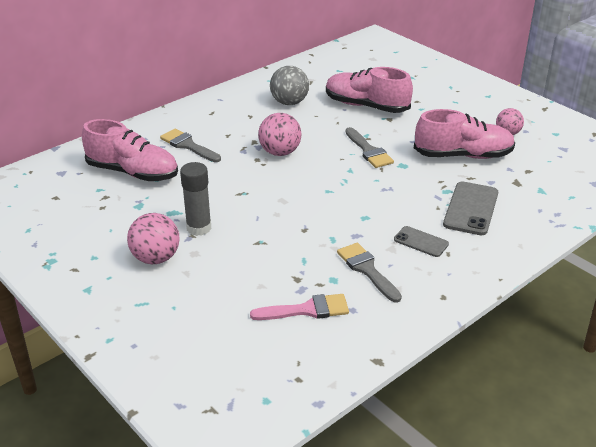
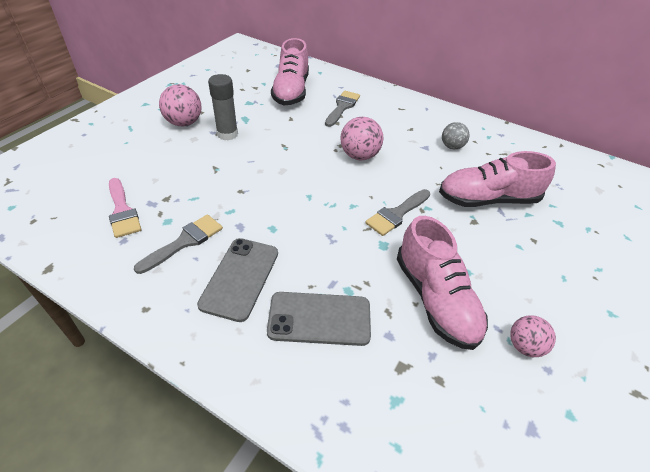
camera: 70 degrees right, 10 degrees up
(289, 102) = (452, 146): grey ball -> grey ball, size x0.66
(366, 106) = (487, 199): pink shoe -> pink shoe turned 105 degrees counterclockwise
(421, 242) = (240, 278): grey phone -> grey phone, size x1.67

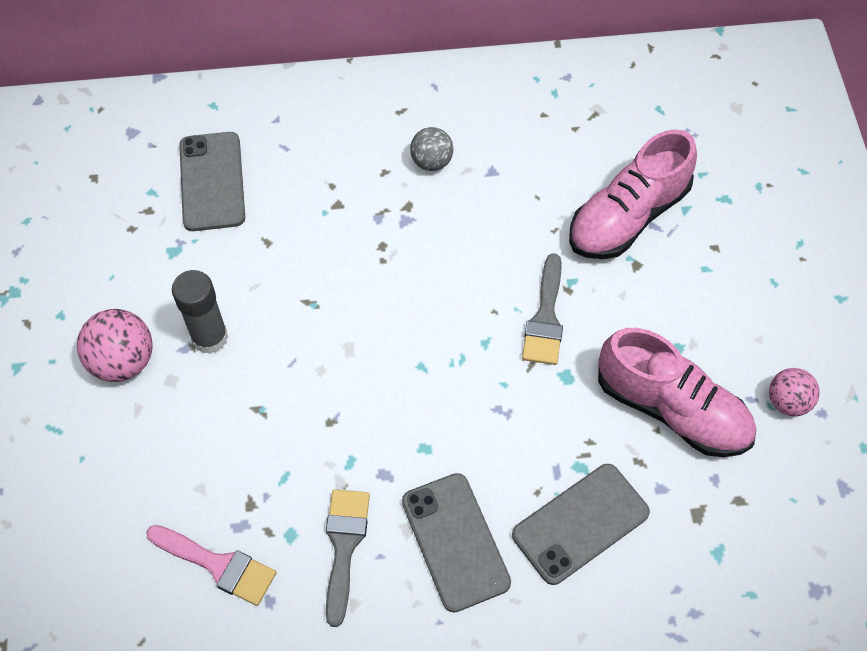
camera: 35 degrees left, 15 degrees up
(291, 91) = (212, 181): pink shoe -> grey phone
(342, 107) = (317, 165): grey brush -> none
(359, 156) = (423, 249): pink ball -> none
(452, 146) = (523, 147): grey ball -> grey ball (431, 162)

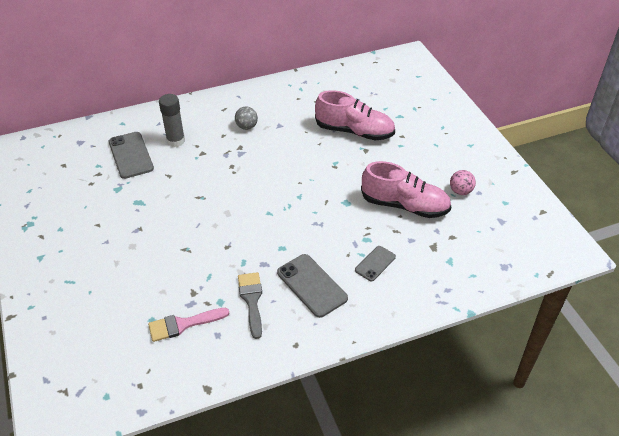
camera: 15 degrees left, 15 degrees down
(123, 361) = (102, 242): pink ball -> none
(210, 337) = (149, 222): grey glue stick -> grey glue stick (176, 141)
(218, 565) = (183, 324): pink brush -> pink brush turned 150 degrees clockwise
(545, 318) = (327, 180): grey brush -> none
(580, 523) = (375, 263): grey phone -> grey phone, size x0.60
(628, 216) = (354, 131): pink shoe -> pink shoe turned 105 degrees counterclockwise

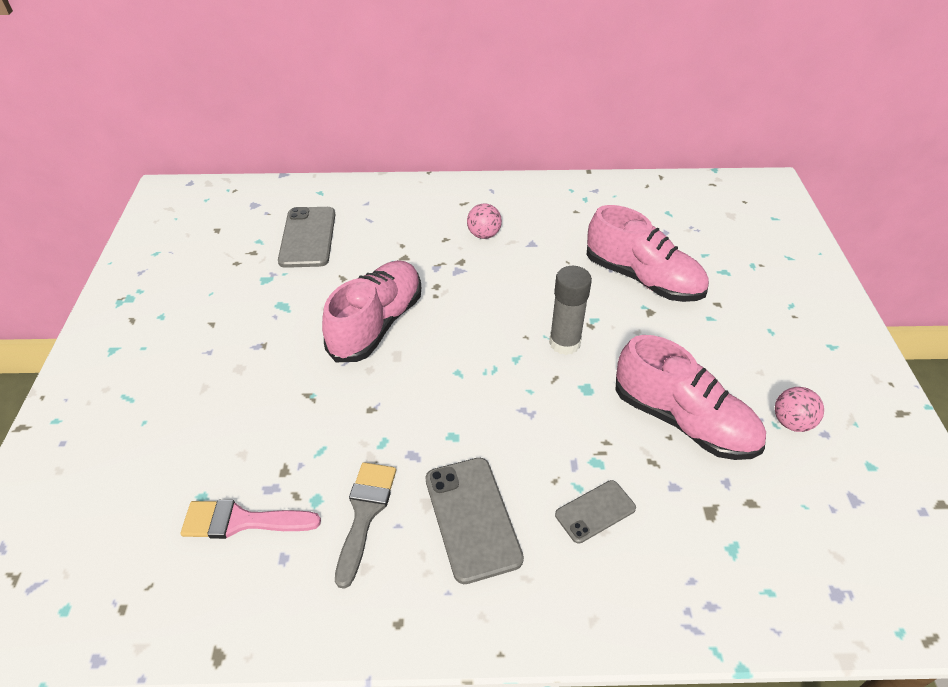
camera: 20 degrees right, 0 degrees up
(176, 141) = (377, 232): grey glue stick -> grey glue stick (564, 343)
(205, 198) = (377, 324): none -> pink shoe
(246, 127) = (484, 235): grey ball -> pink ball

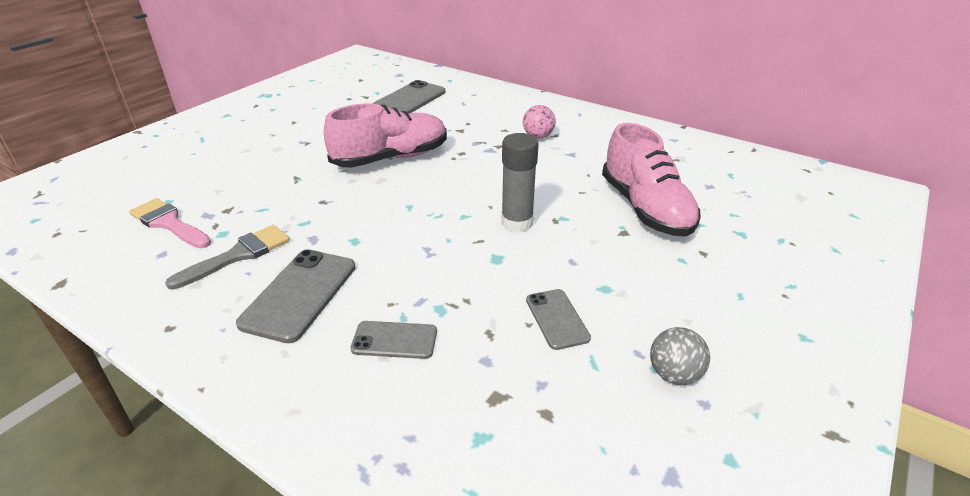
camera: 35 degrees right, 10 degrees down
(683, 421) = (557, 319): pink shoe -> grey phone
(791, 422) = (674, 374): pink ball -> grey ball

